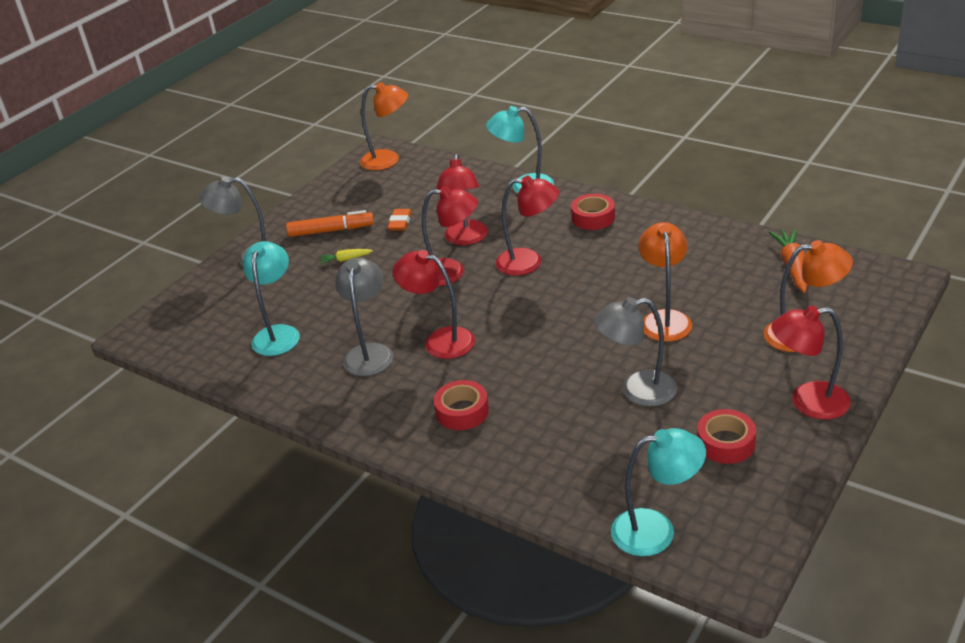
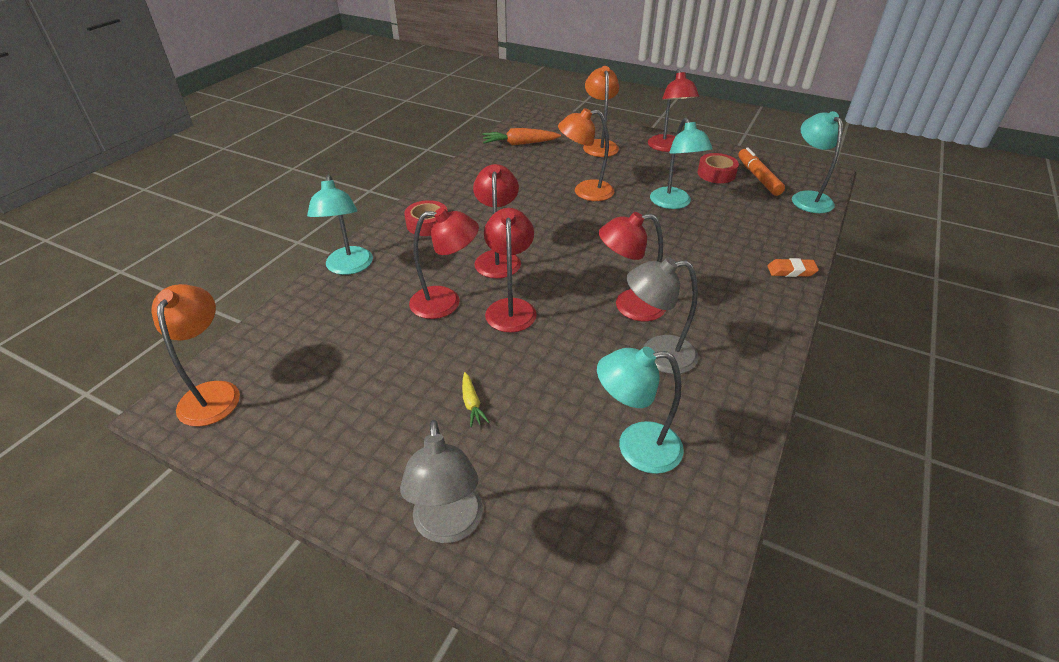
camera: 100 degrees left, 5 degrees up
(331, 231) = (394, 431): orange marker -> orange marker (758, 177)
(400, 223) = (394, 361): orange eraser -> orange eraser (791, 271)
(440, 340) = (629, 306): red lamp -> red lamp turned 60 degrees clockwise
(462, 411) = (726, 284): red tape -> none
(637, 390) = (673, 203): grey lamp -> turquoise lamp

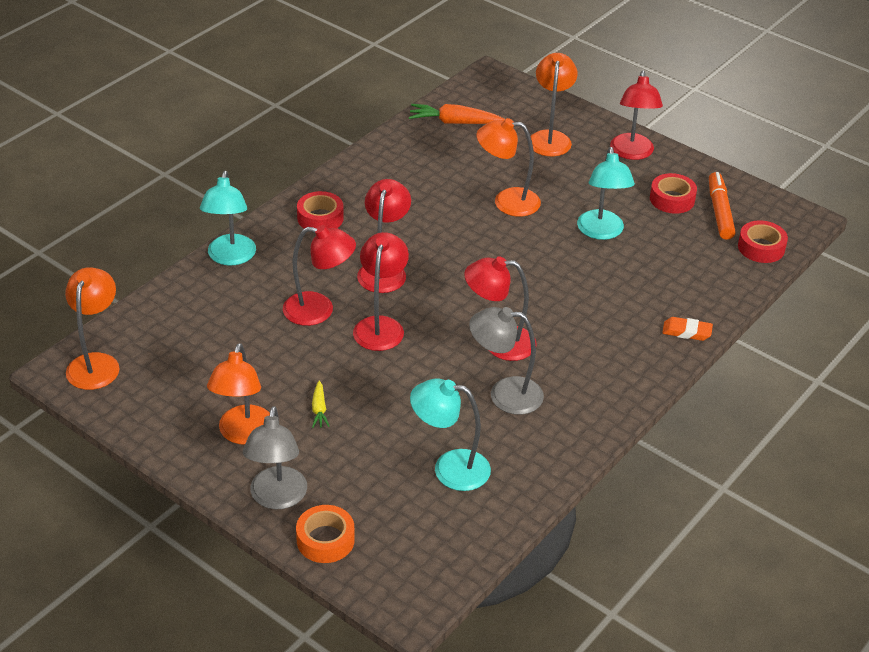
camera: 10 degrees right, 0 degrees up
(392, 448) = (243, 434): none -> orange lamp
(523, 575) = (325, 540): none -> orange tape
(807, 198) = (761, 247): turquoise lamp -> red tape

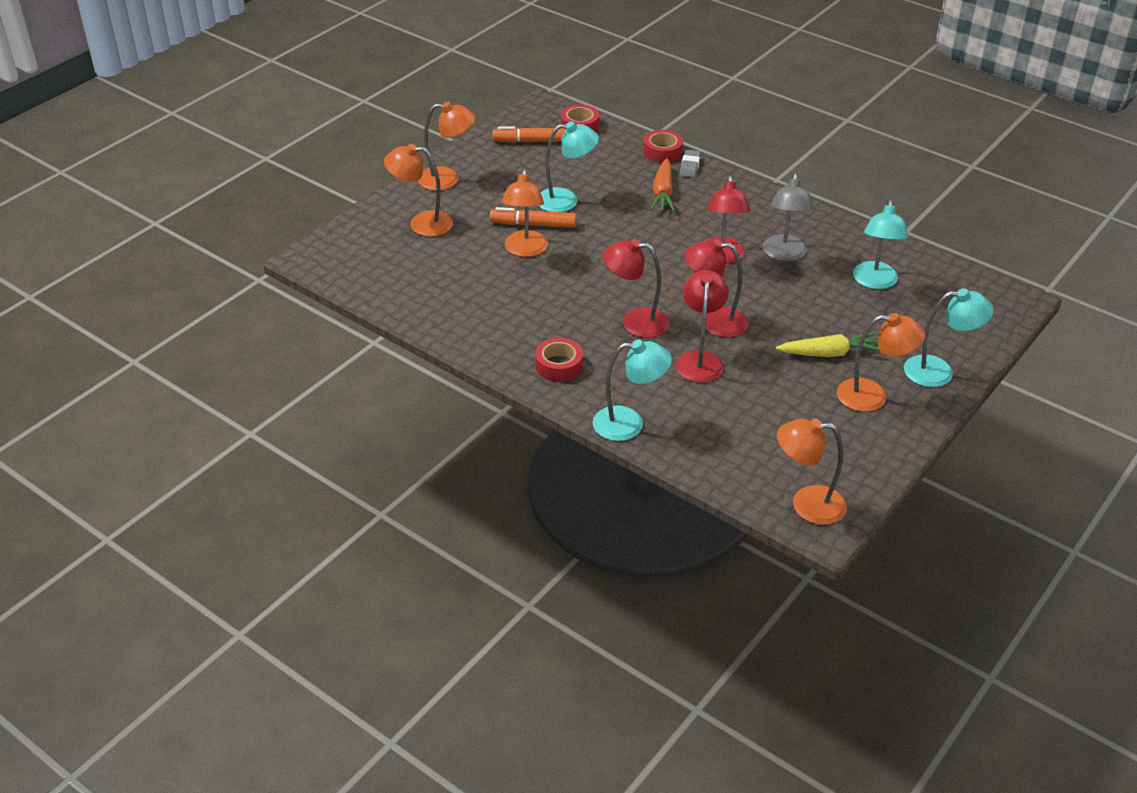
camera: 90 degrees left, 0 degrees up
(277, 498) = (939, 371): grey lamp -> turquoise lamp
(319, 409) = (829, 353): yellow carrot -> yellow carrot, size x1.83
(325, 540) = (972, 343): orange tape -> none
(454, 122) = (392, 281): orange carrot -> orange carrot (663, 193)
(553, 208) = (533, 224): none -> orange marker
(632, 153) = (447, 179): red lamp -> orange lamp
(672, 199) = (517, 163): red tape -> red tape (662, 152)
(686, 332) = (690, 166): orange eraser -> grey eraser

